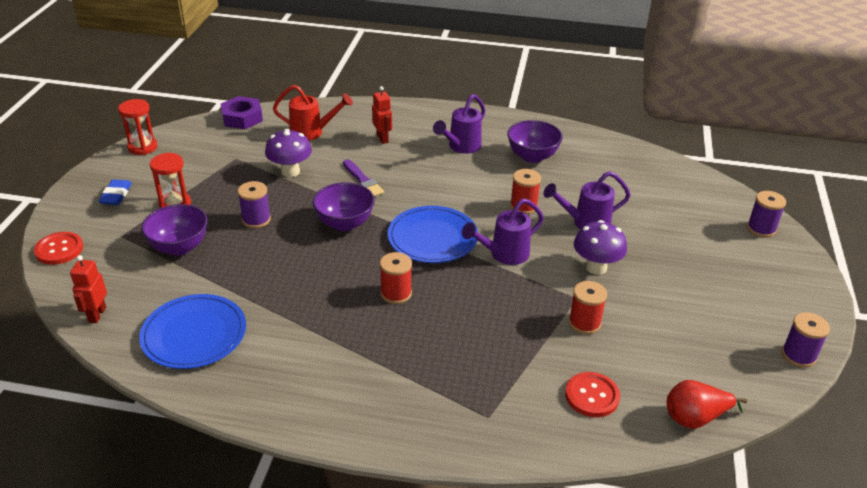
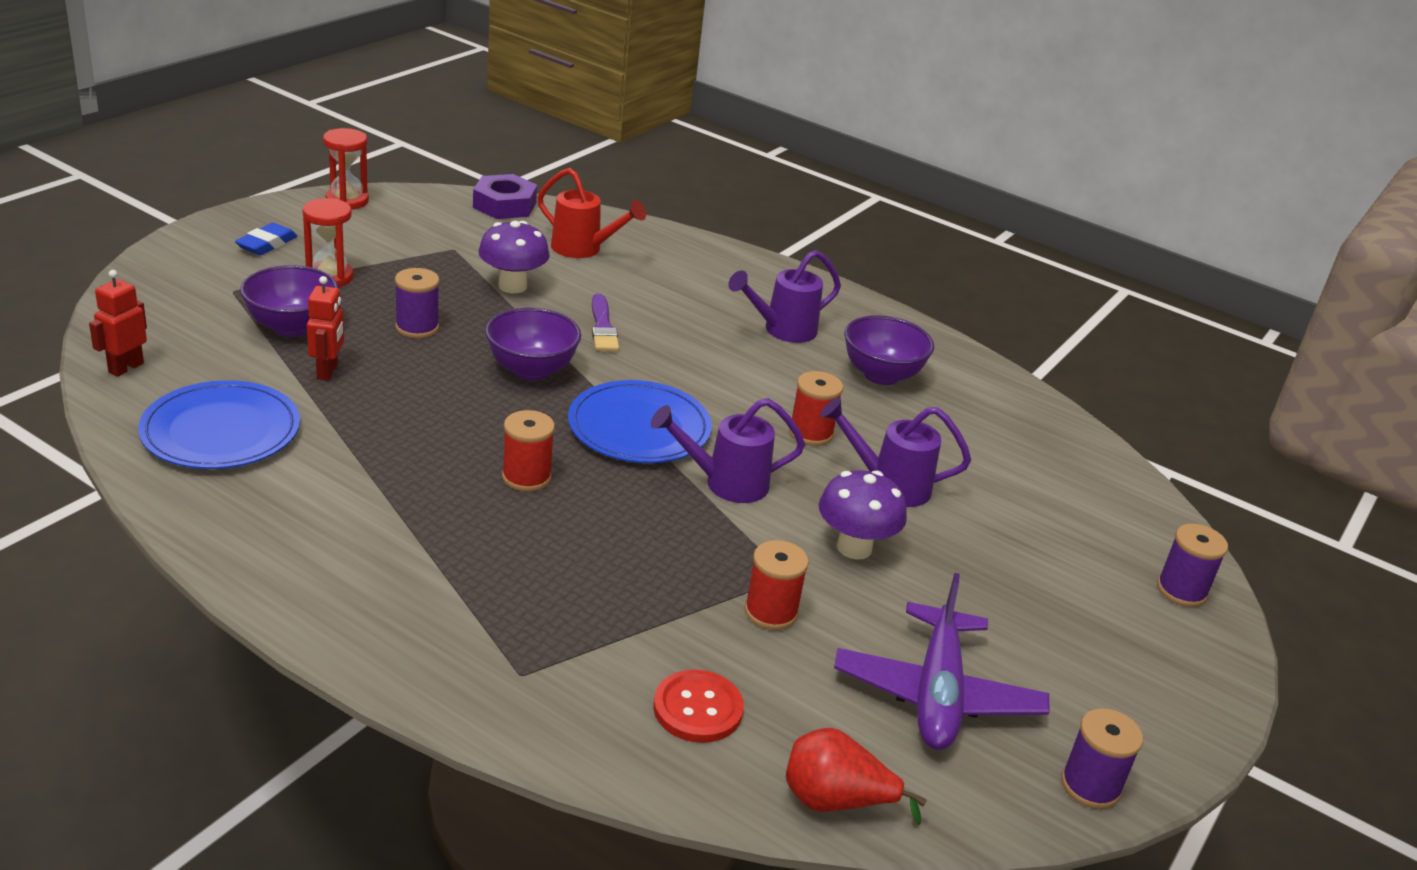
camera: 20 degrees right, 5 degrees down
(59, 249) = (146, 282): red button -> none
(382, 139) = (676, 286): red robot -> red robot (328, 371)
(696, 336) = (936, 694): none -> purple plane

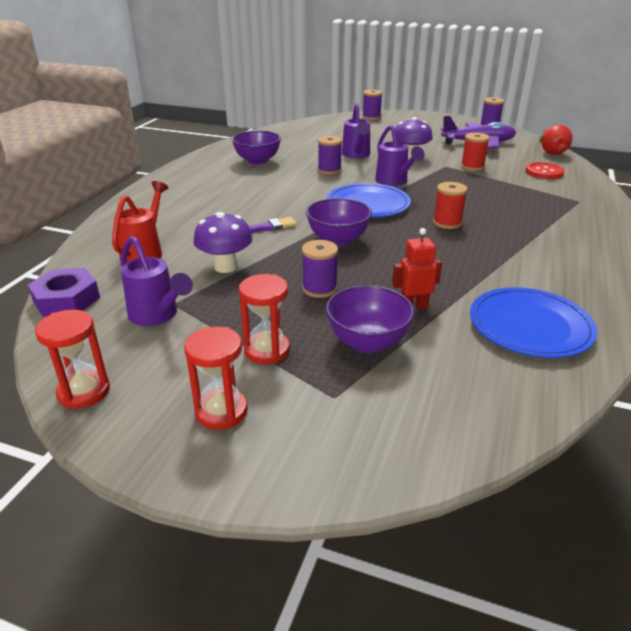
camera: 100 degrees left, 0 degrees up
(126, 368) = (513, 405): red robot -> none
(267, 244) = (221, 411): blue eraser -> red hourglass
(782, 330) = (226, 184): purple watering can -> purple watering can (157, 316)
(811, 433) = (329, 170): red spool -> purple spool

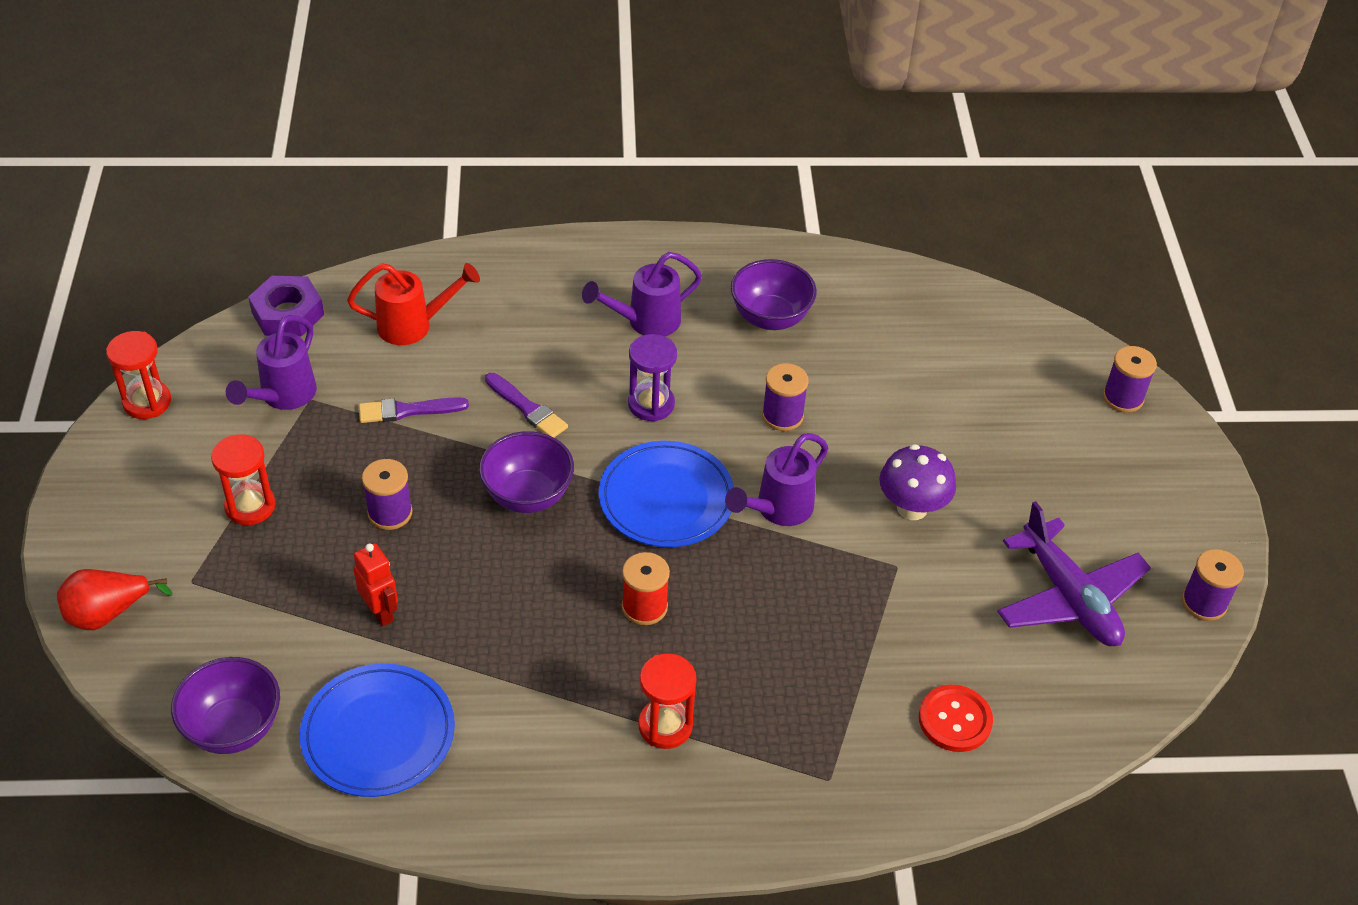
camera: 65 degrees right, 15 degrees up
(221, 411) = (147, 506): red hourglass -> red hourglass (665, 726)
(225, 267) = (408, 410): purple mushroom -> purple brush
(292, 196) = (651, 404): none -> purple hourglass
(356, 155) = (878, 431): purple watering can -> purple watering can (645, 322)
(367, 342) = (291, 585): purple bowl -> purple bowl (233, 728)
(472, 167) = (918, 606): red spool -> none
(551, 152) = (1091, 726): red pear -> red pear (108, 613)

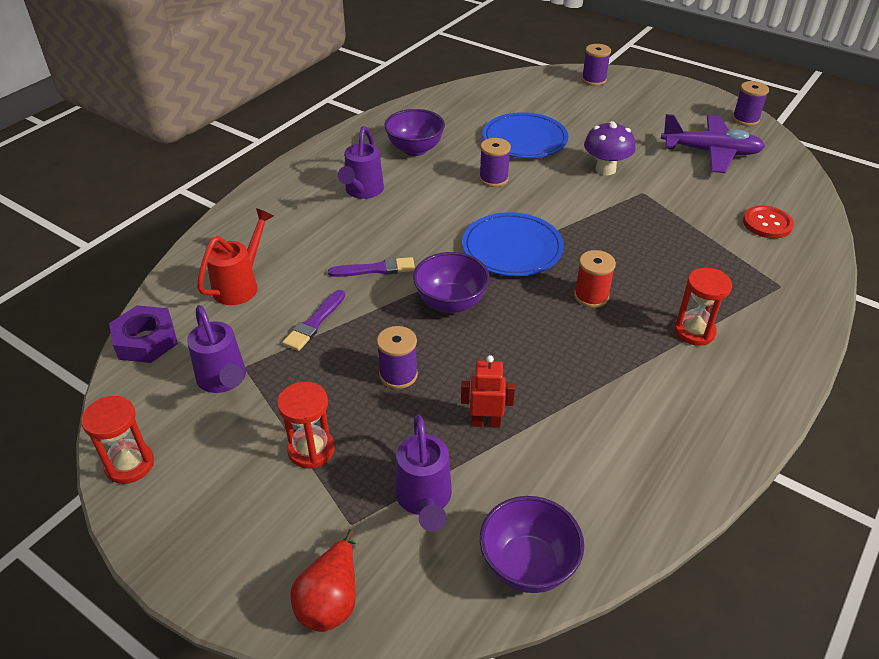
camera: 50 degrees left, 5 degrees down
(378, 733) = (599, 476): blue plate -> blue plate (524, 139)
(651, 404) = (430, 219): purple hourglass -> none
(777, 510) = (562, 213): purple watering can -> purple watering can (424, 501)

